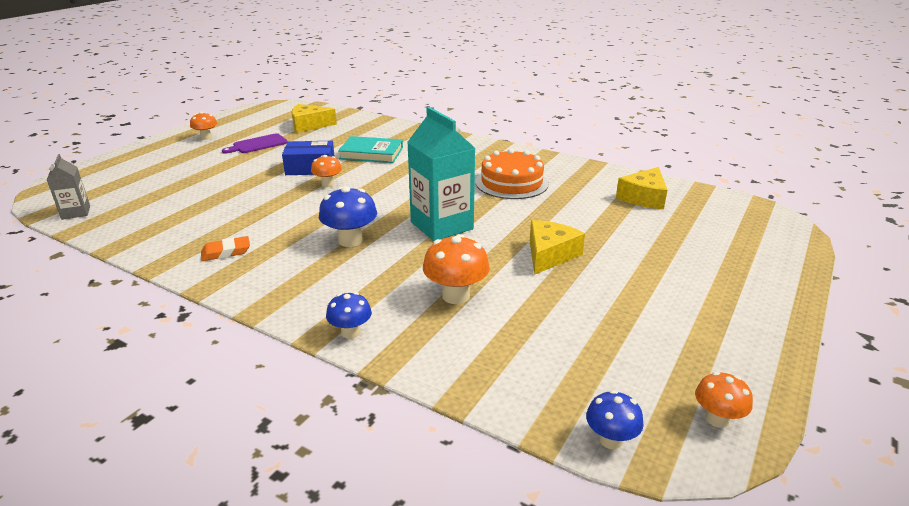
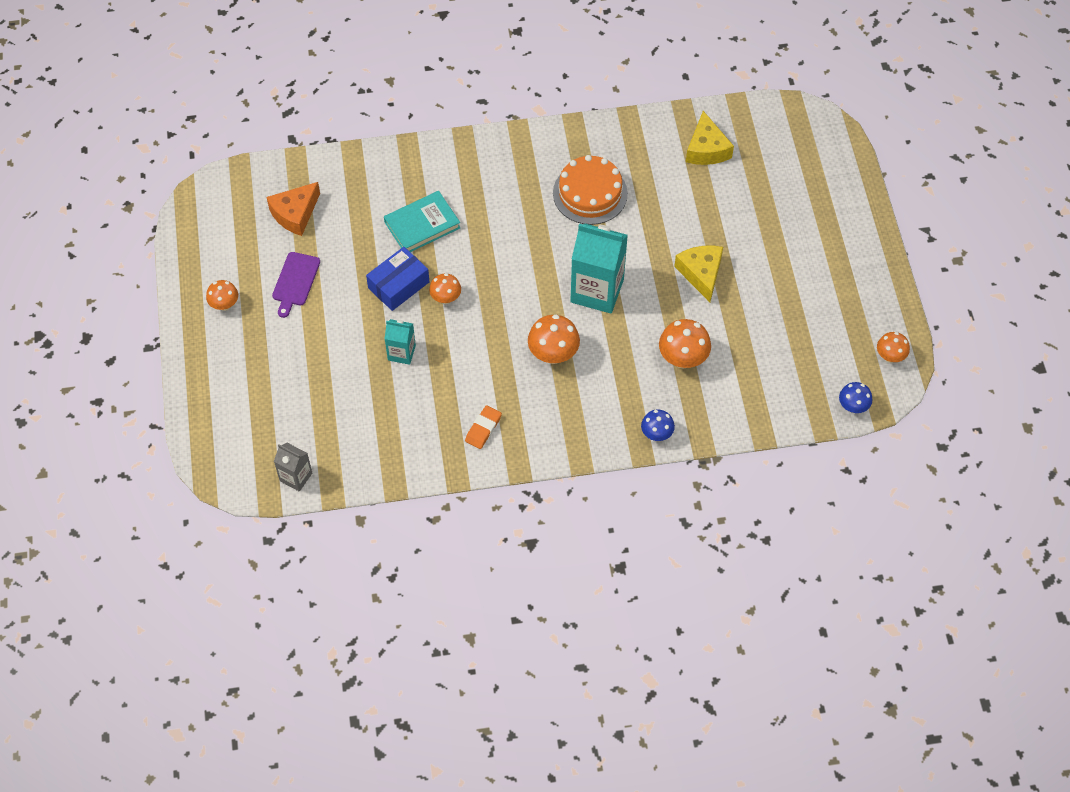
camera: 40 degrees left, 30 degrees up
(253, 193) = (401, 353): none -> turquoise carton
(309, 125) = (295, 214): yellow cheese -> orange cheese
(350, 240) = (553, 354): blue mushroom -> orange mushroom

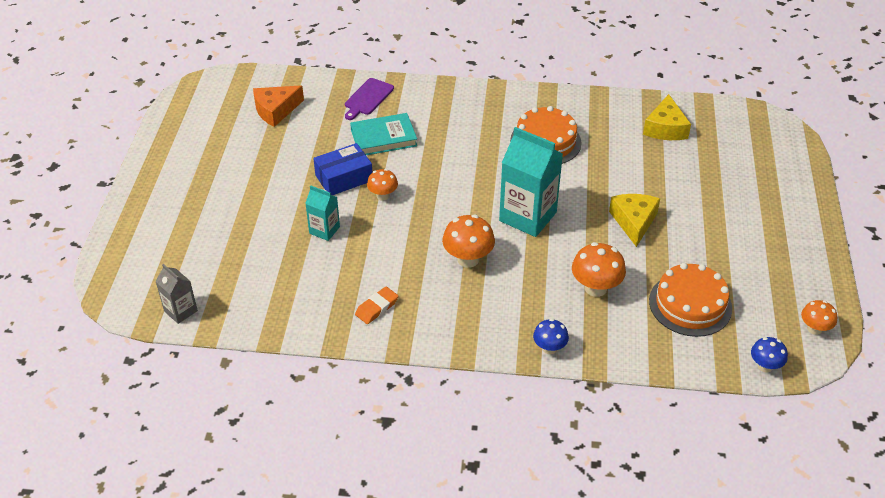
camera: 15 degrees right, 15 degrees down
(224, 304) = (183, 164): orange mushroom -> none
(295, 282) = (253, 158): purple cutting board -> purple cutting board (368, 98)
(773, 356) = (690, 304): none -> orange cake

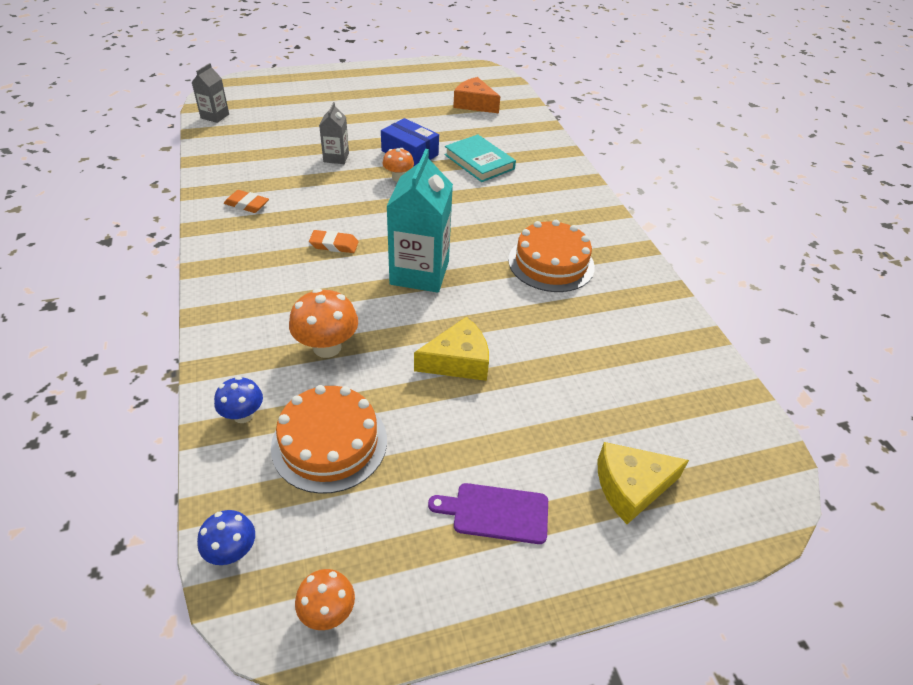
camera: 65 degrees right, 0 degrees up
(324, 230) = (336, 157): turquoise carton -> grey carton
(368, 98) = (528, 142): purple cutting board -> purple cutting board (495, 513)
(468, 259) = (334, 245): orange mushroom -> orange eraser
(549, 348) = (219, 327): blue mushroom -> blue mushroom (243, 415)
(665, 128) = (657, 361): yellow cheese -> yellow cheese (631, 487)

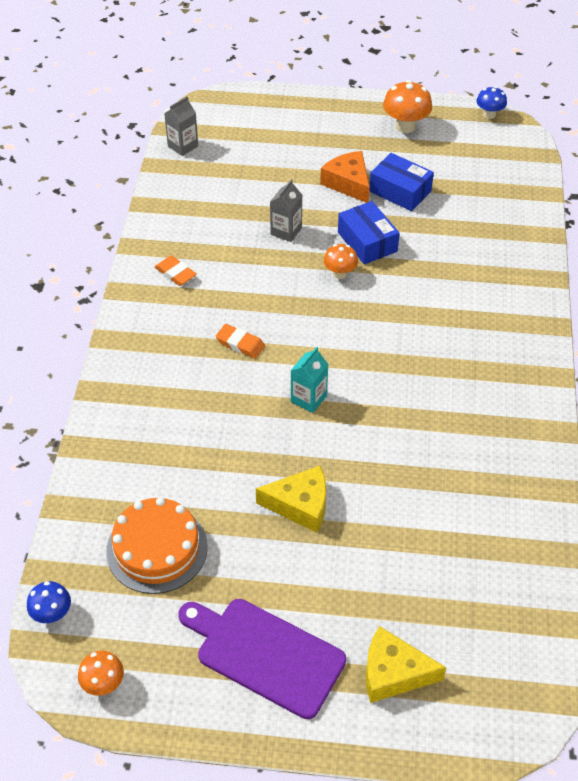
camera: 25 degrees right, 5 degrees up
(243, 415) = (97, 501): blue mushroom -> blue mushroom (489, 114)
(327, 347) = (190, 456): orange mushroom -> orange mushroom (405, 126)
(418, 117) = (400, 191): none -> blue box
(419, 273) = (308, 398): turquoise carton -> turquoise carton, size x0.52
(474, 104) = (475, 183): orange cheese -> orange cheese (348, 183)
(479, 162) = (439, 271): turquoise book -> none
(495, 513) = (265, 654): purple cutting board -> purple cutting board, size x1.67
(551, 263) = (448, 423): orange cake -> none

